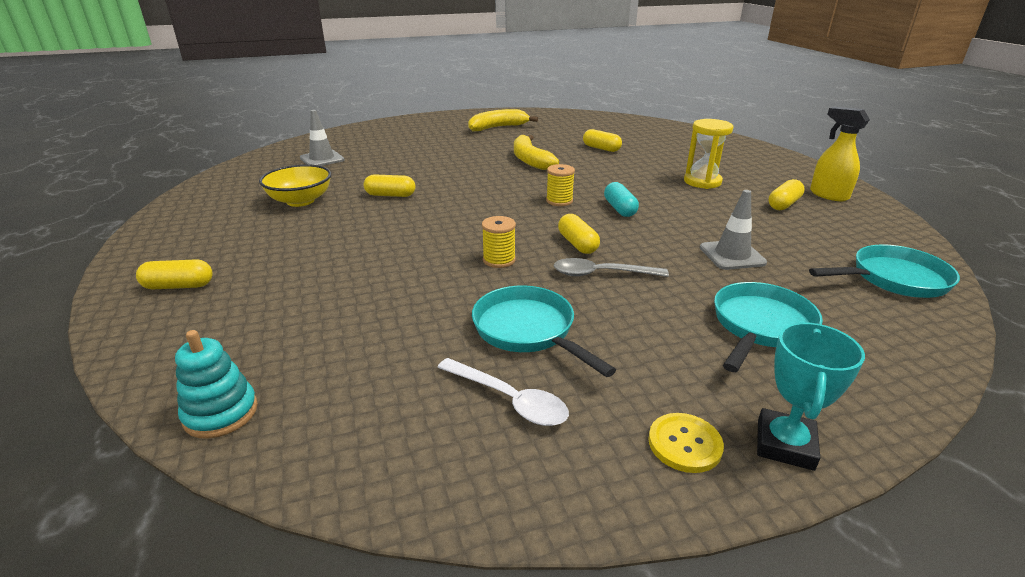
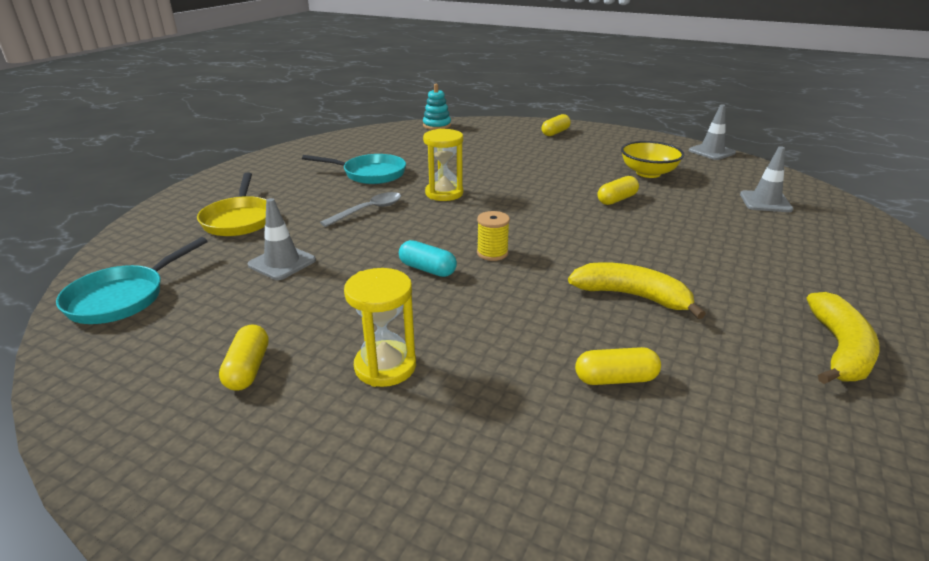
camera: 135 degrees right, 0 degrees up
(192, 193) = (711, 152): none -> grey traffic cone
(499, 260) = (444, 193): yellow spool -> yellow hourglass
(510, 400) = (344, 156): white spoon -> none
(577, 244) = (413, 222): yellow capsule -> none
(684, 444) = (260, 169): yellow button -> none
(760, 326) = (239, 220): turquoise pan -> yellow pan
(785, 444) = (215, 182): turquoise trophy -> none
(828, 195) = (177, 435): yellow spray bottle -> none

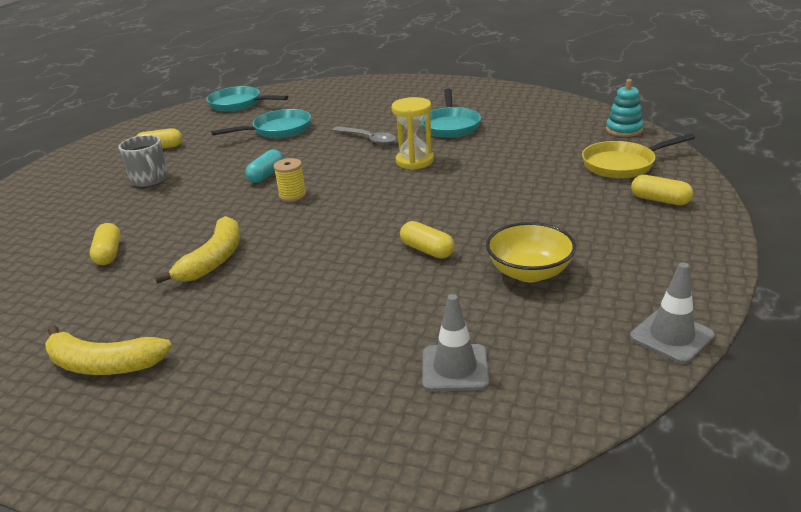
camera: 85 degrees right, 0 degrees up
(239, 220) = (343, 104): yellow pan -> yellow pan (622, 165)
(282, 263) = (278, 130): grey traffic cone -> turquoise pan
(385, 366) = (150, 180): yellow hourglass -> grey mug

